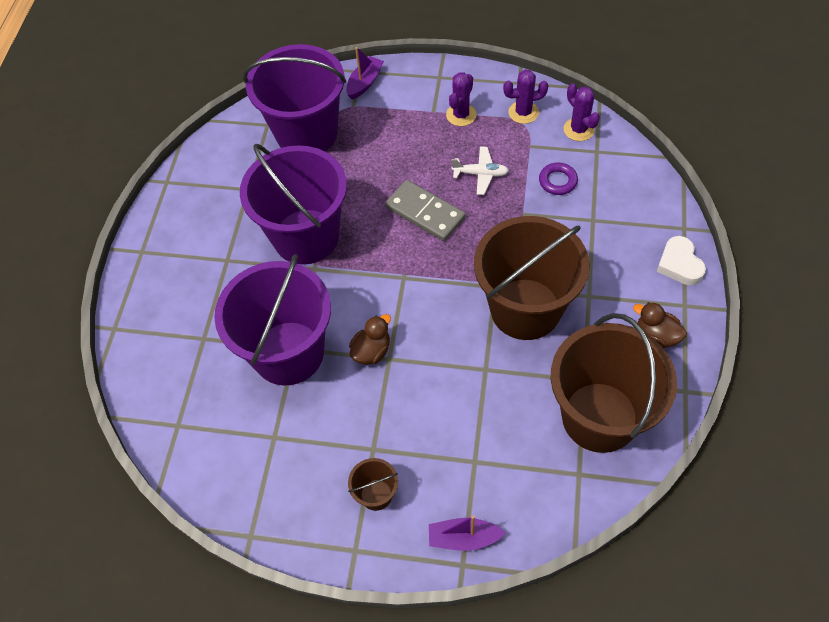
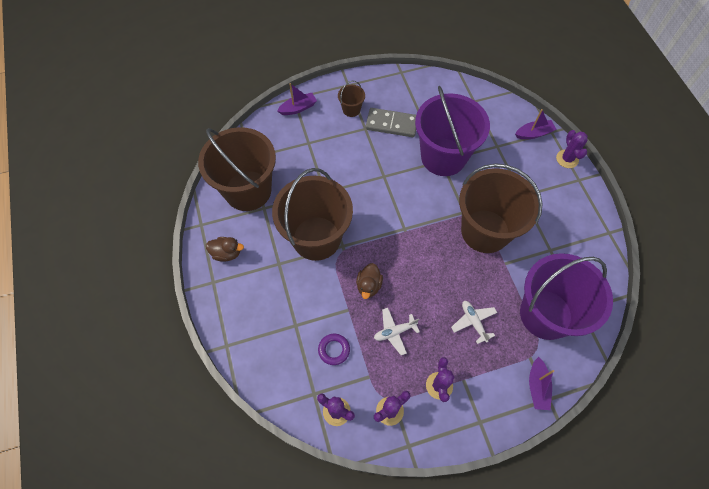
camera: 150 degrees right, 5 degrees up
(130, 283) = (567, 159): none -> purple cactus
(139, 335) = (533, 133): none -> purple boat
(306, 236) = (485, 231): purple bucket -> brown bucket
(372, 351) = (396, 176): brown duck -> brown duck (369, 285)
(388, 153) = (473, 322): none -> white plane
(425, 213) = (417, 282): grey domino -> grey domino (391, 124)
(679, 264) = (223, 312): white heart -> none

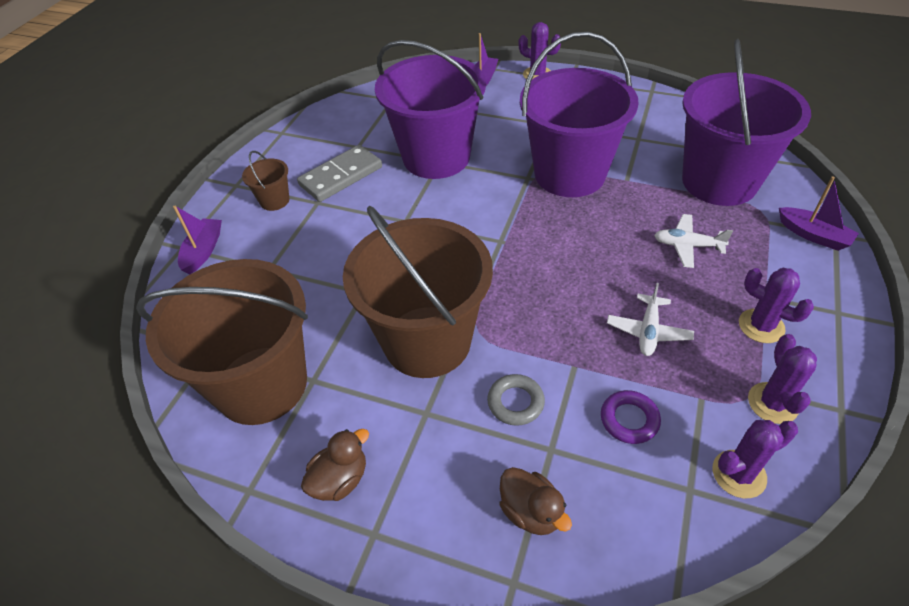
camera: 50 degrees left, 15 degrees down
(309, 296) = (515, 402): none -> grey ring
(369, 285) = (554, 322): brown duck -> brown duck (531, 512)
(485, 231) = (569, 174): brown bucket -> purple bucket

